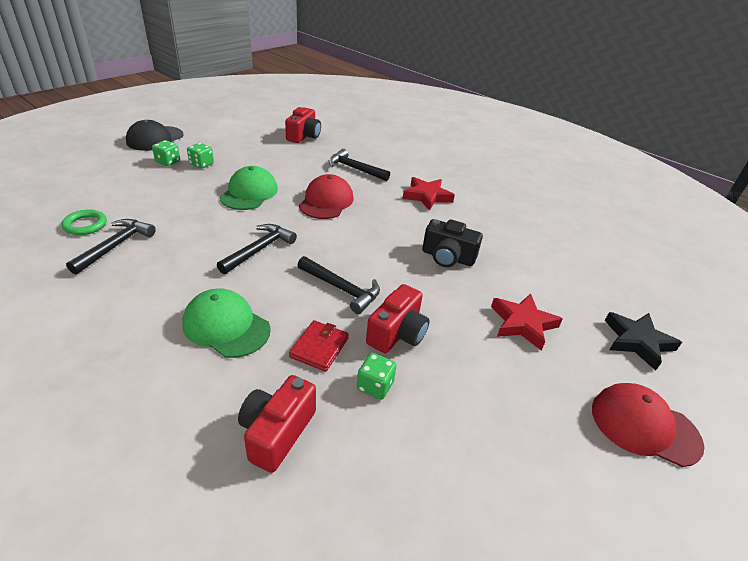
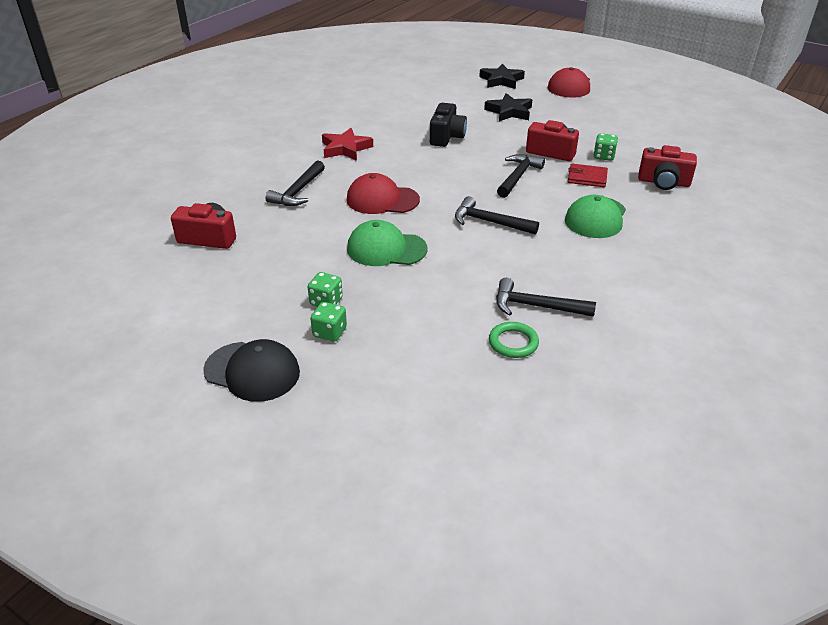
camera: 95 degrees left, 0 degrees up
(522, 324) = (509, 112): red star -> black star

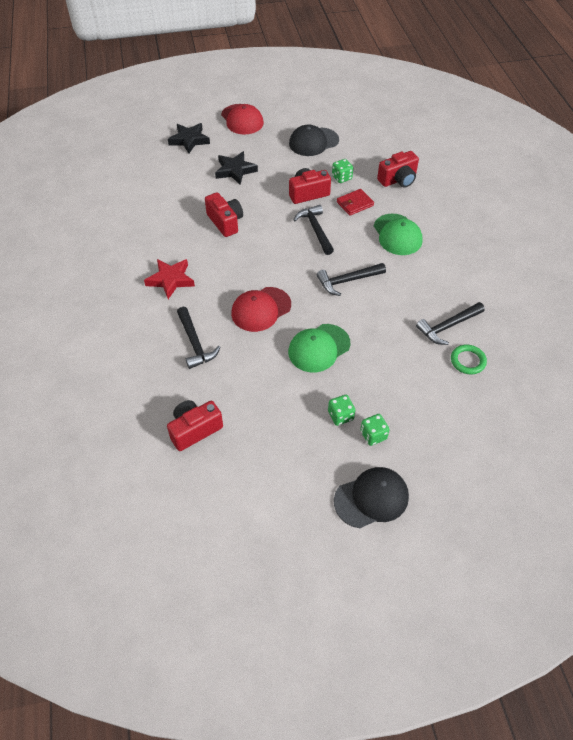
camera: 45 degrees left, 15 degrees up
(446, 137) = (225, 222): black camera -> red camera
(615, 123) = (313, 142): none -> black cap

